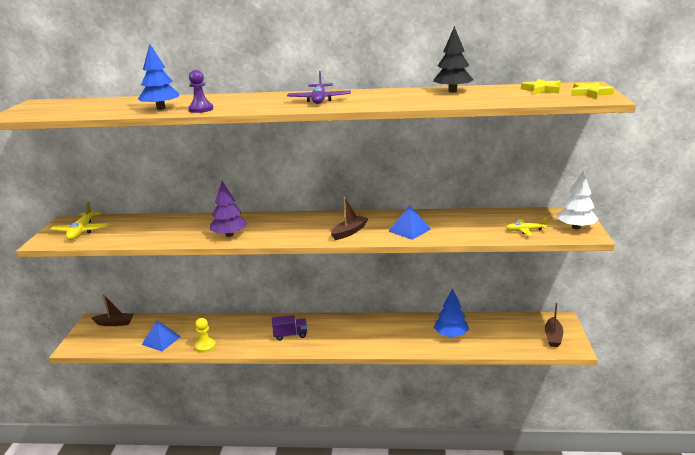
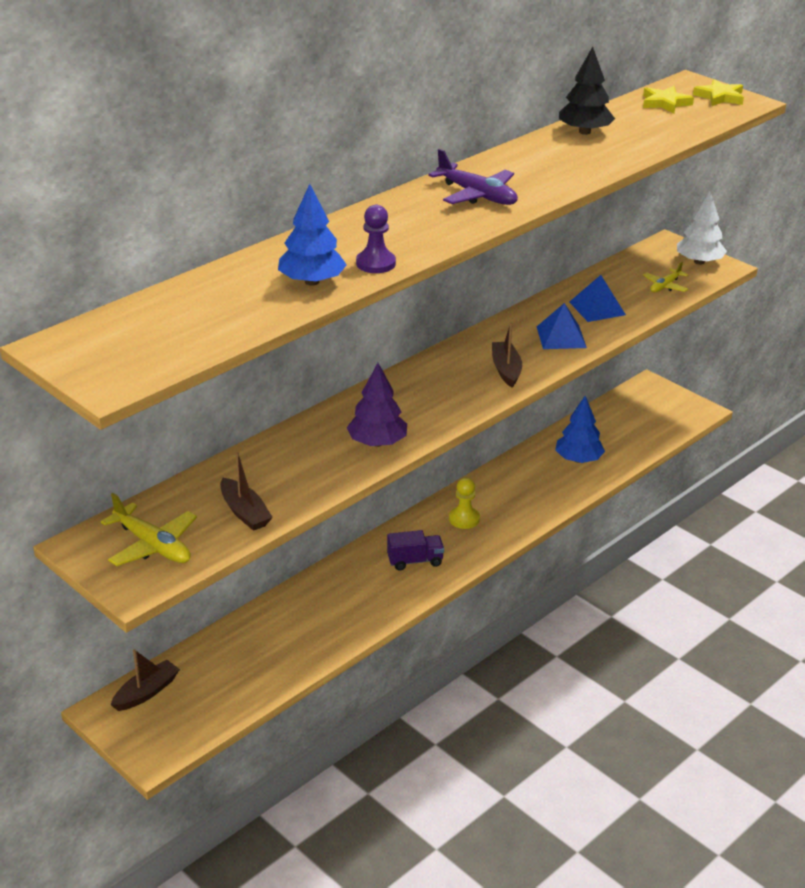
camera: 50 degrees left, 10 degrees up
(161, 340) = (265, 668): blue pyramid -> blue pyramid (597, 308)
(205, 346) = (339, 637): yellow pawn -> yellow pawn (464, 519)
(290, 335) = (415, 561): purple truck -> purple truck turned 45 degrees clockwise
(553, 337) = (668, 408): brown boat -> brown boat (244, 512)

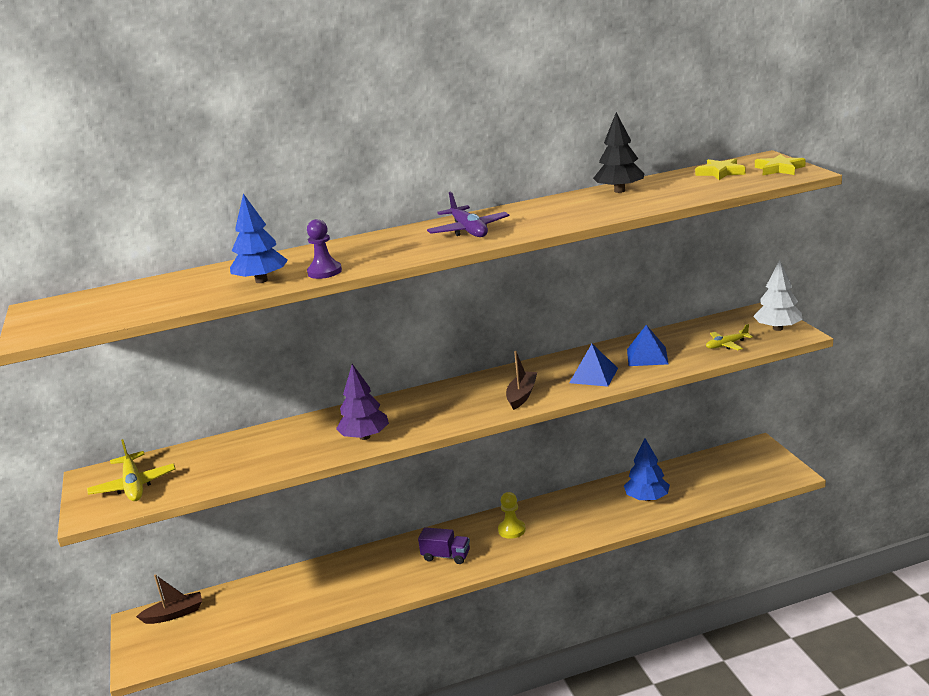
camera: 30 degrees right, 10 degrees down
(244, 512) = (218, 473): brown boat -> none

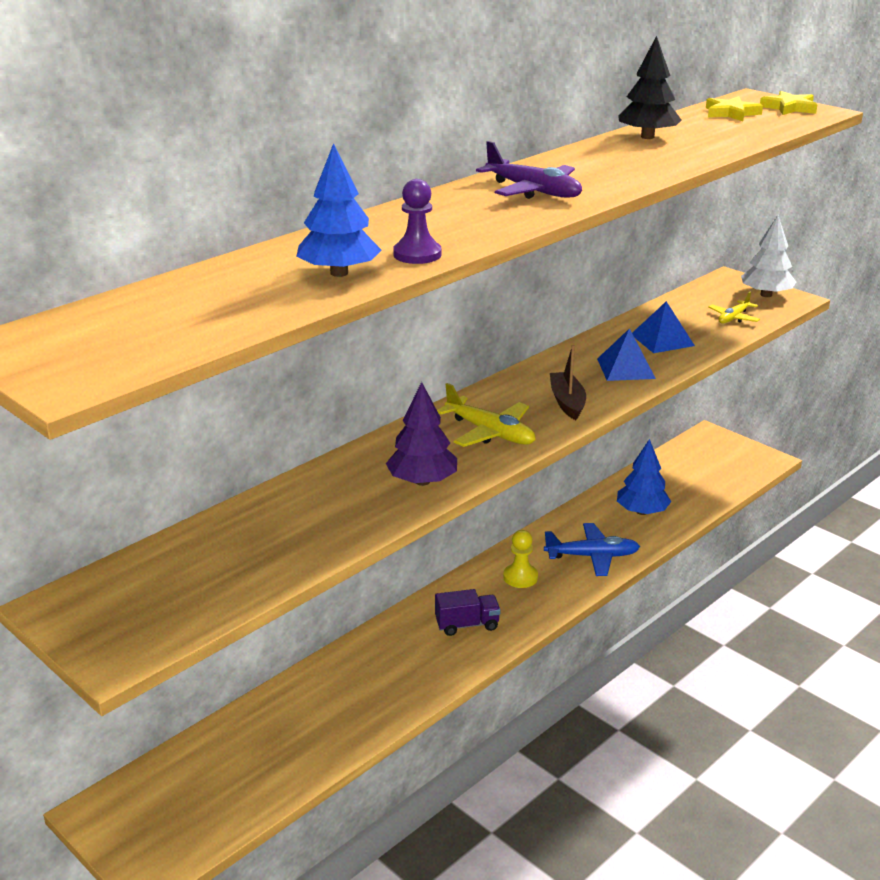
camera: 30 degrees left, 5 degrees up
(134, 485) = (145, 604): yellow plane -> yellow plane (490, 433)
(174, 614) = (149, 787): brown boat -> none
(578, 525) = (592, 556): none -> blue plane

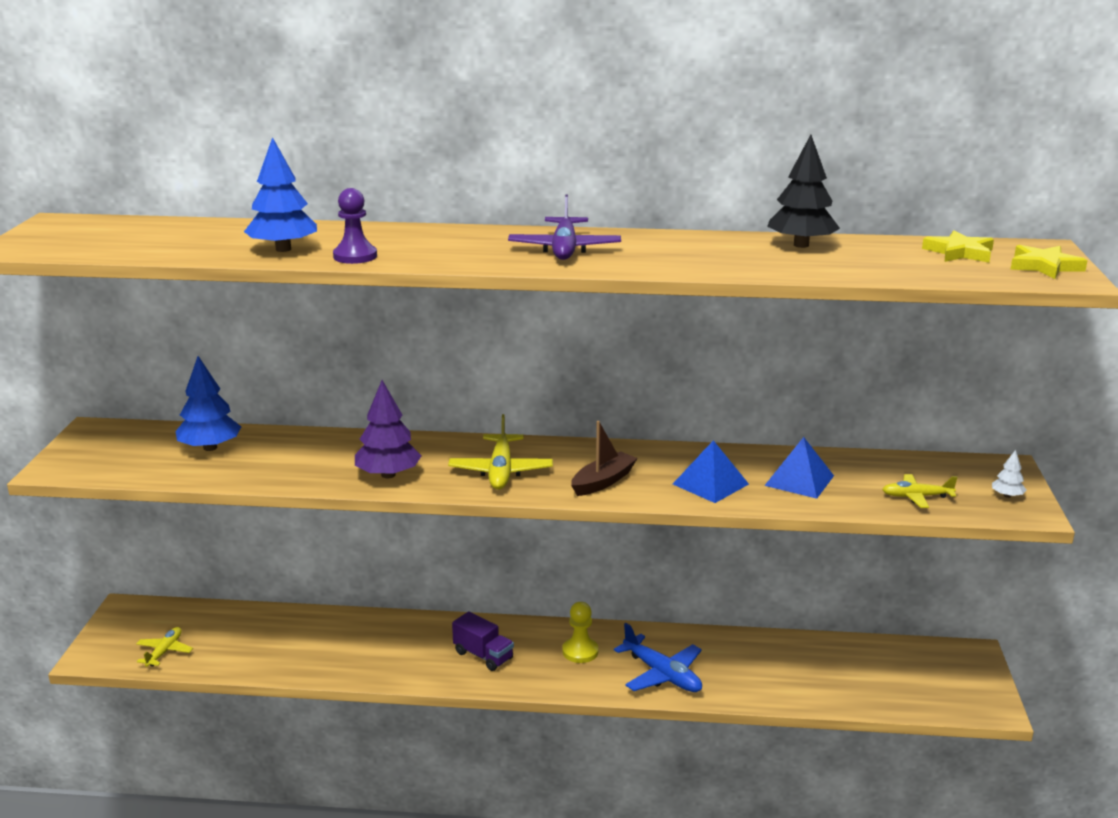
camera: 50 degrees right, 5 degrees down
(215, 812) = (164, 652): none -> yellow plane
(642, 511) = (772, 671): blue tree -> blue tree (210, 447)
(766, 295) = (1007, 495): white tree -> white tree, size x0.48

